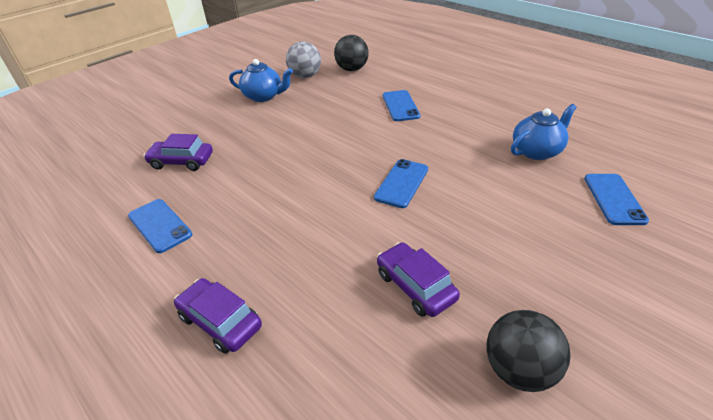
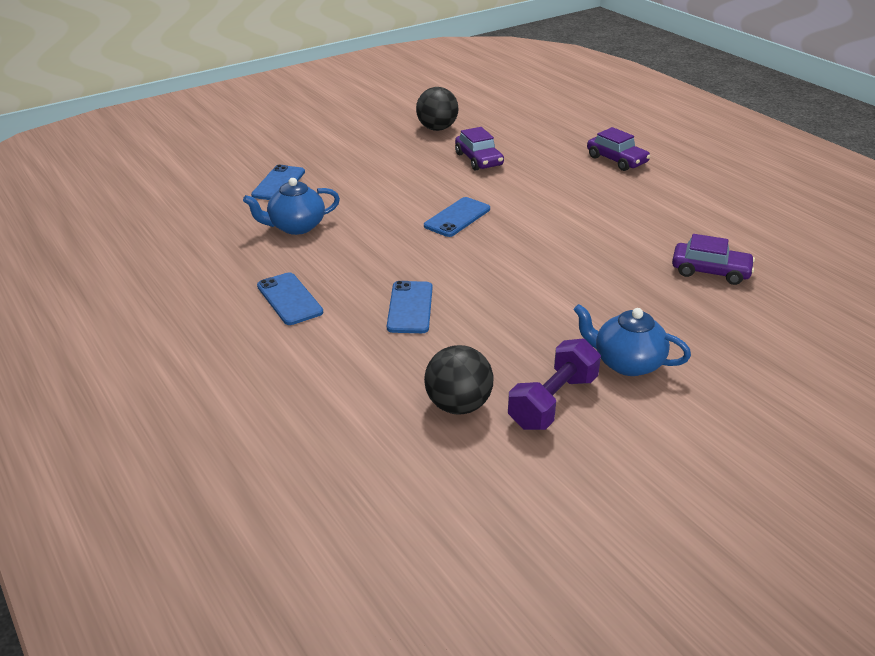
camera: 170 degrees left, 5 degrees down
(160, 225) = (696, 215): blue phone -> blue phone (289, 299)
(305, 76) = (553, 402): grey ball -> purple dumbbell

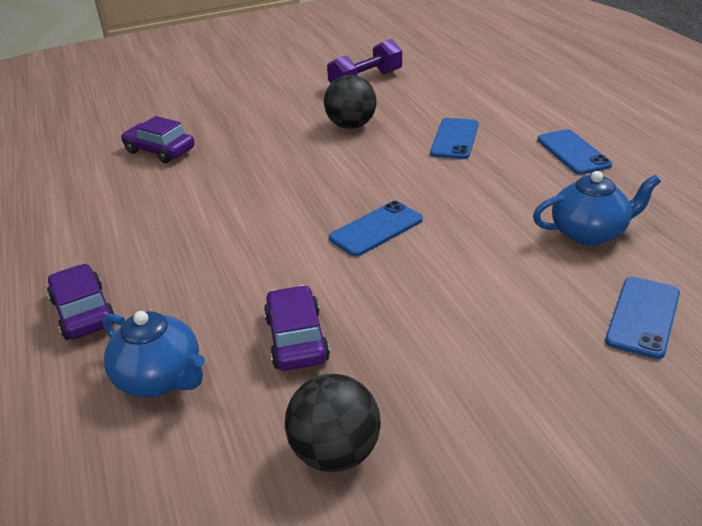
camera: 165 degrees left, 0 degrees up
(458, 405) = (431, 82): black ball -> black ball (351, 126)
(626, 363) = (298, 96): blue teapot -> blue teapot (160, 379)

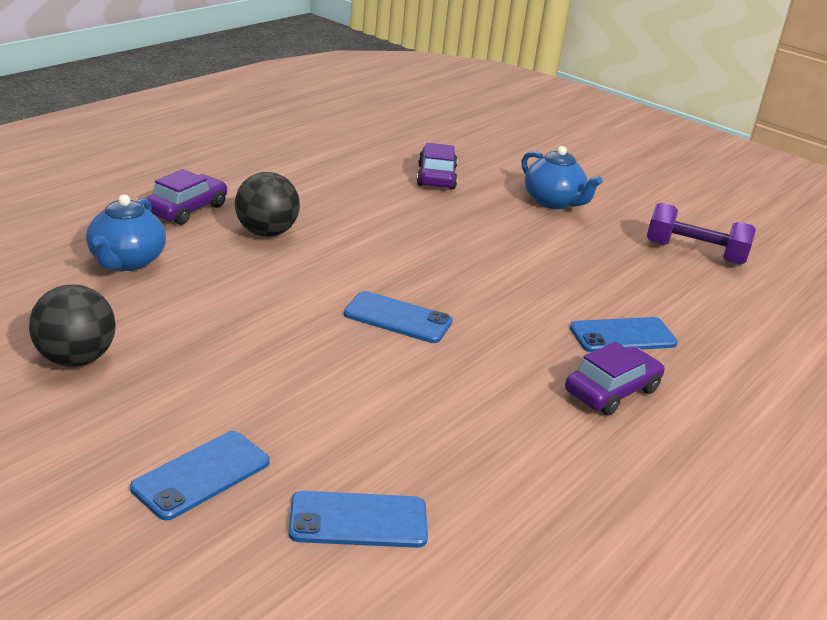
camera: 55 degrees right, 5 degrees down
(296, 339) = (205, 310): purple car -> purple car (611, 391)
(351, 126) = (584, 264): black ball -> black ball (266, 233)
(573, 152) = (679, 430): blue phone -> blue phone (201, 475)
(589, 233) = (499, 463): blue teapot -> blue teapot (553, 202)

